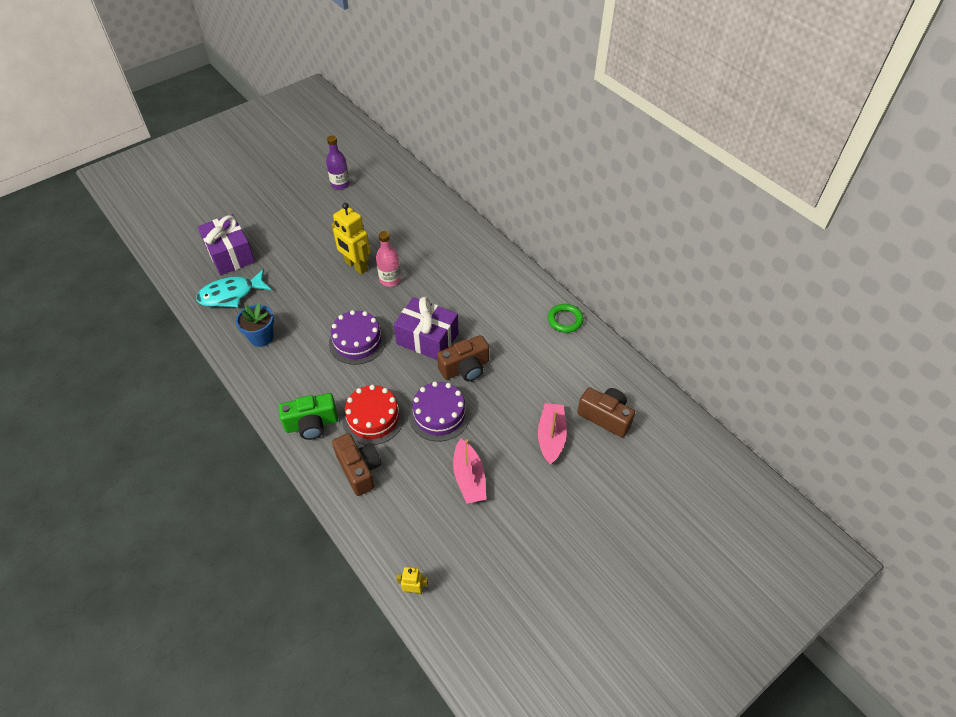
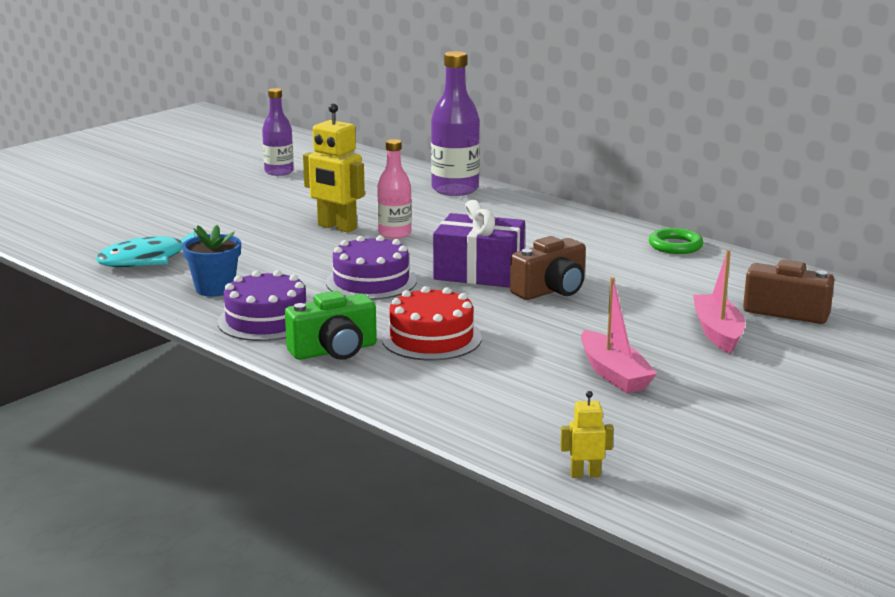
camera: 10 degrees left, 30 degrees down
(230, 254) = (133, 230): purple gift -> none
(359, 469) = (433, 381): brown camera -> none
(439, 414) = (534, 328): purple cake -> purple cake (266, 320)
(446, 223) = (455, 189): none -> purple bottle

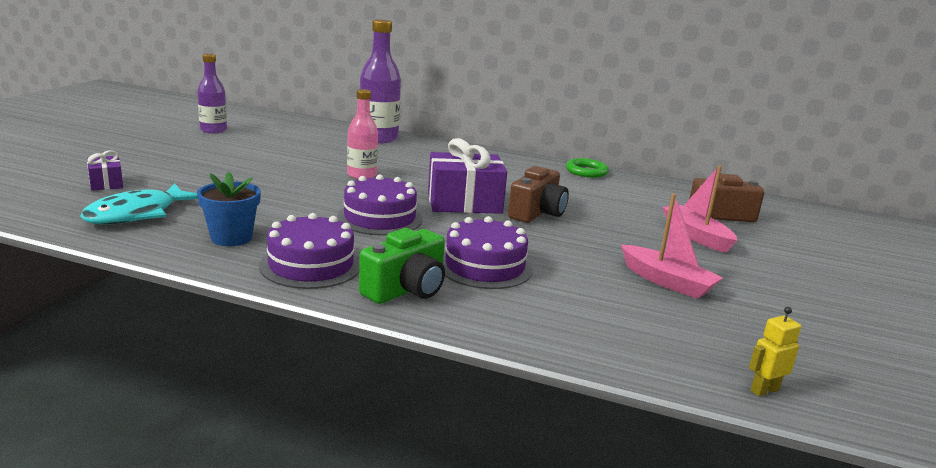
camera: 25 degrees left, 0 degrees up
(140, 227) = (106, 183): none -> purple gift
(336, 227) = (305, 173): yellow robot -> none
(431, 338) = (484, 266): red cake -> purple cake

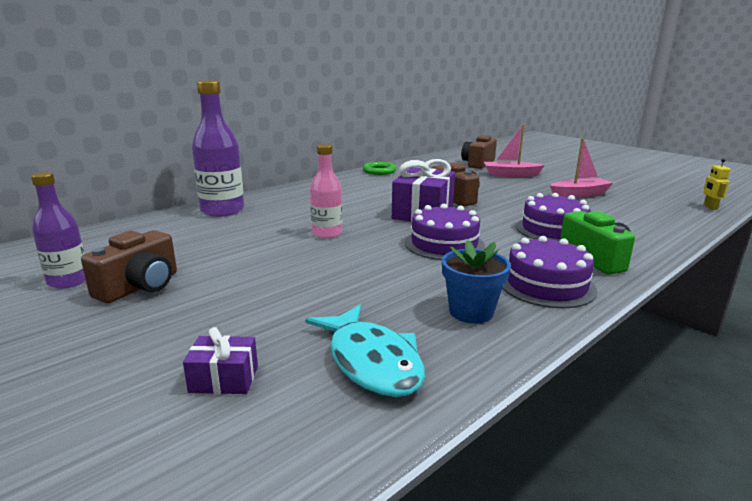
camera: 60 degrees left, 0 degrees up
(216, 145) = (140, 287): none -> brown camera

